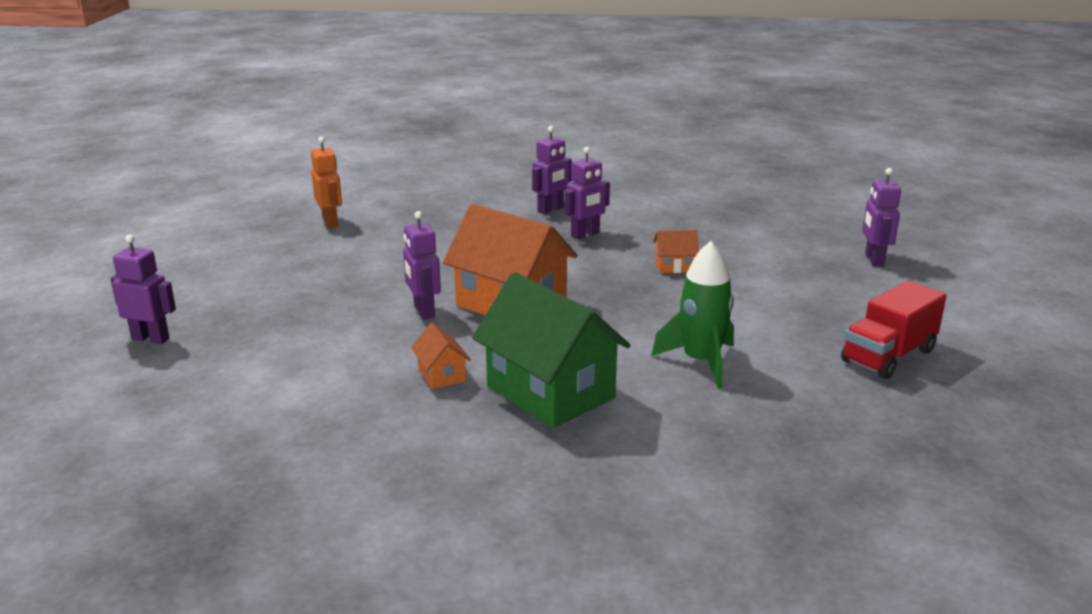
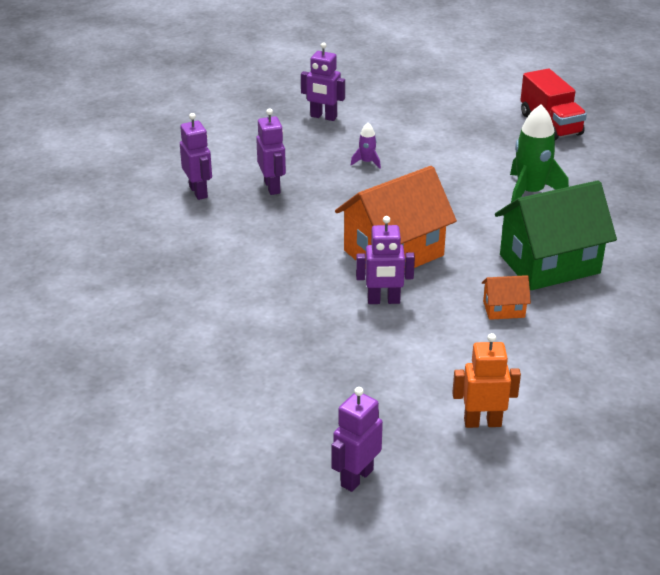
camera: 70 degrees left, 10 degrees up
(330, 222) = (125, 330): orange robot -> orange robot (482, 422)
(674, 266) = (367, 162): orange house -> purple rocket
(873, 260) = (406, 82): purple robot -> purple robot (323, 117)

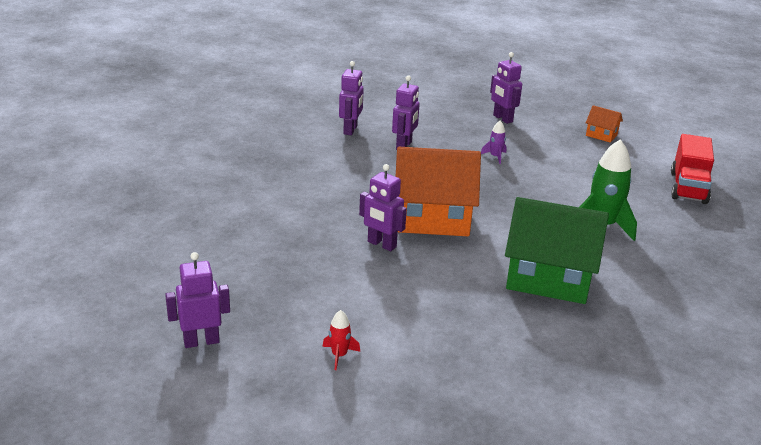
camera: 35 degrees right, 5 degrees down
(482, 422) = (339, 355): orange robot -> red rocket
(504, 309) = (465, 291): orange house -> orange house (601, 135)

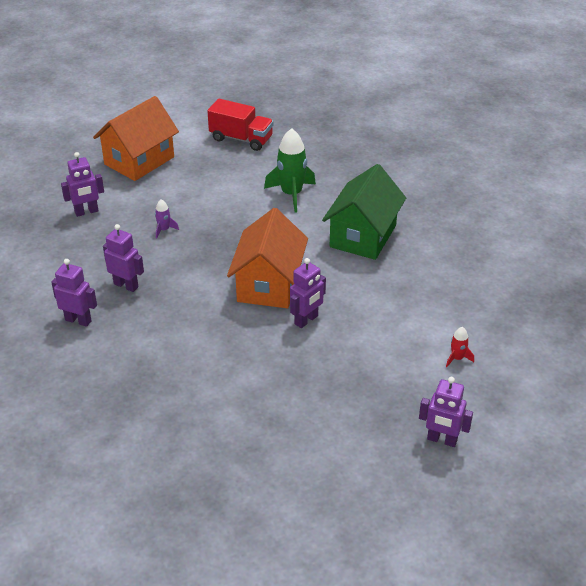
camera: 80 degrees left, 10 degrees up
(201, 341) = (442, 440): purple robot -> purple robot turned 60 degrees counterclockwise
(601, 135) = (139, 161): orange house -> orange house, size x2.27

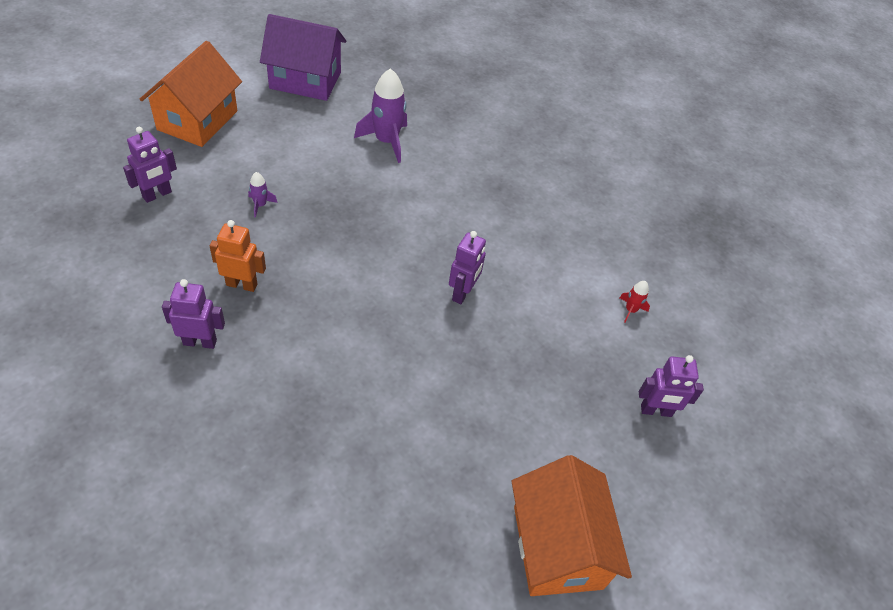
camera: 25 degrees left, 10 degrees up
(126, 285) = (242, 284): purple robot -> orange robot
(241, 139) = (305, 80): red truck -> purple house
(269, 284) = (405, 255): orange house -> orange house (557, 547)
(291, 194) = (386, 141): green rocket -> purple rocket
(363, 236) = (480, 181): green house -> none

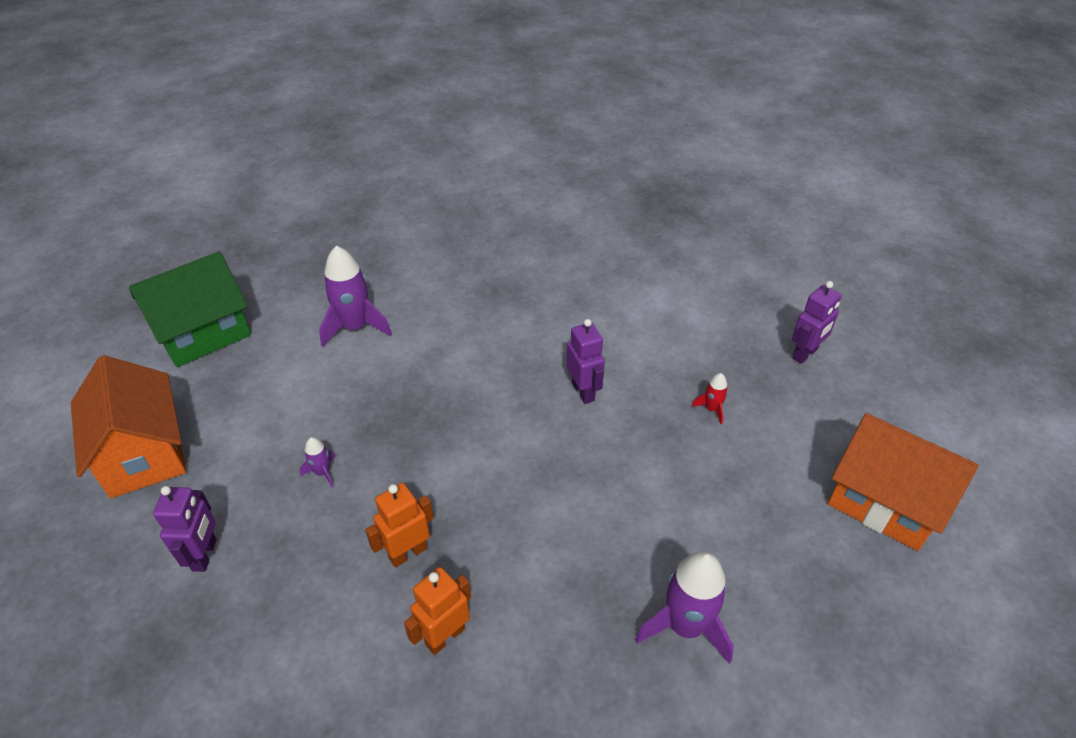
camera: 40 degrees left, 5 degrees down
(200, 342) = (445, 636): purple robot -> orange robot
(305, 80) = (203, 333): purple house -> green house
(320, 471) = (685, 626): none -> purple rocket
(630, 310) = (699, 301): red rocket -> red rocket (712, 409)

